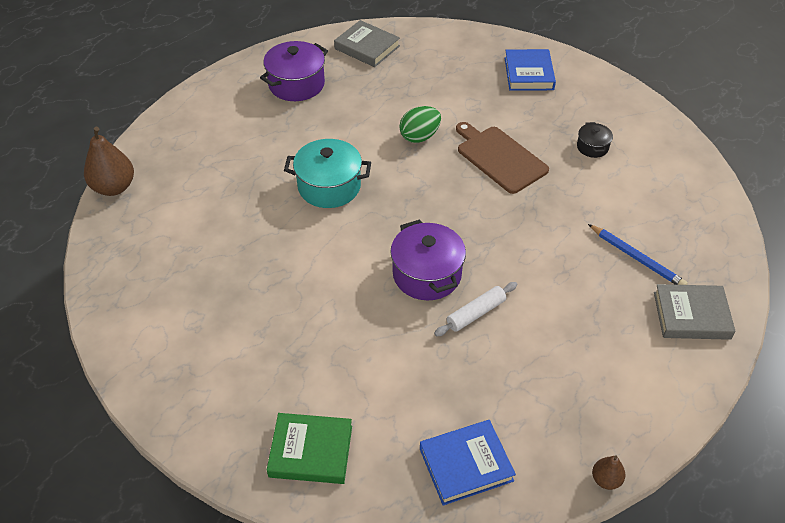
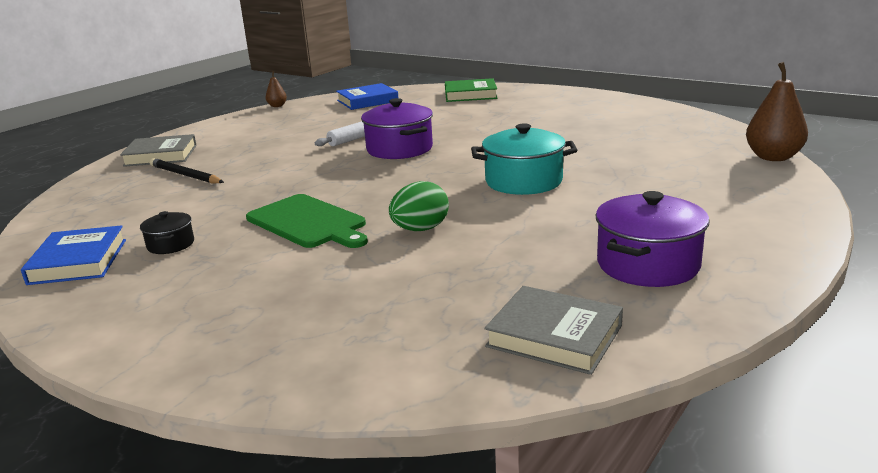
camera: 175 degrees right, 25 degrees down
(499, 158) = (308, 222): brown cutting board -> green cutting board
(529, 74) = (221, 325): blue book -> blue book (78, 261)
(637, 258) = (185, 175): blue pencil -> black pencil

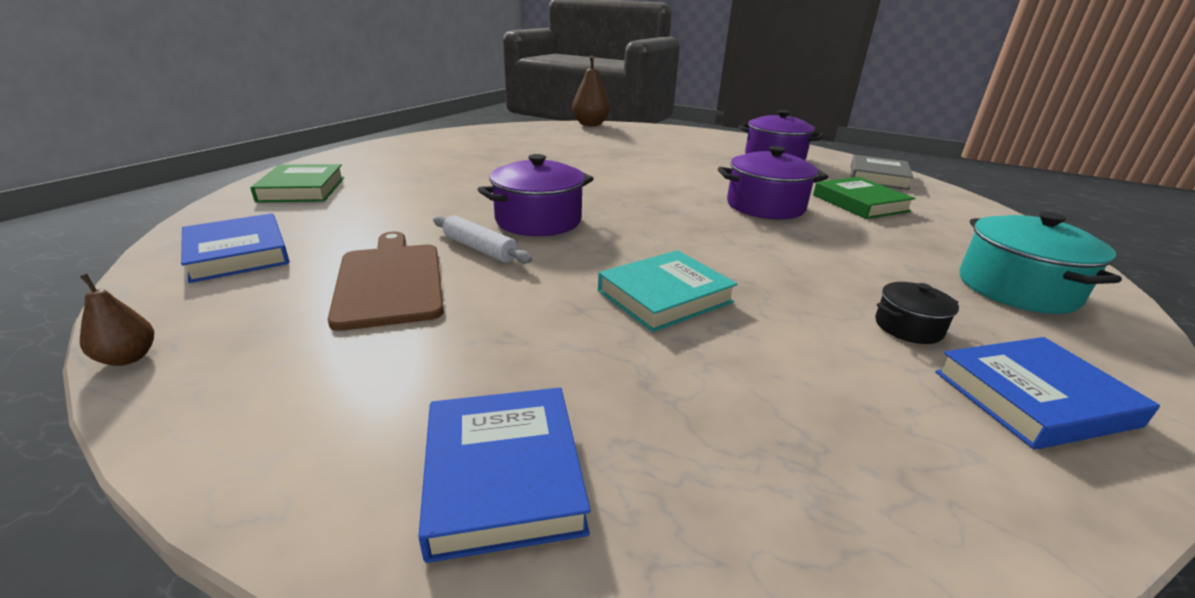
camera: 100 degrees left, 5 degrees up
(161, 155) = (503, 475): grey book -> blue book
(185, 175) = (648, 386): black pencil -> none
(263, 181) = (664, 296): none -> turquoise book
(308, 222) = (783, 251): green cutting board -> none
(320, 127) = (390, 281): none -> brown cutting board
(420, 229) = (765, 206): green egg -> purple pot
(425, 287) = (860, 203): none -> green book
(523, 181) = (644, 176): turquoise pot -> turquoise pot (1016, 289)

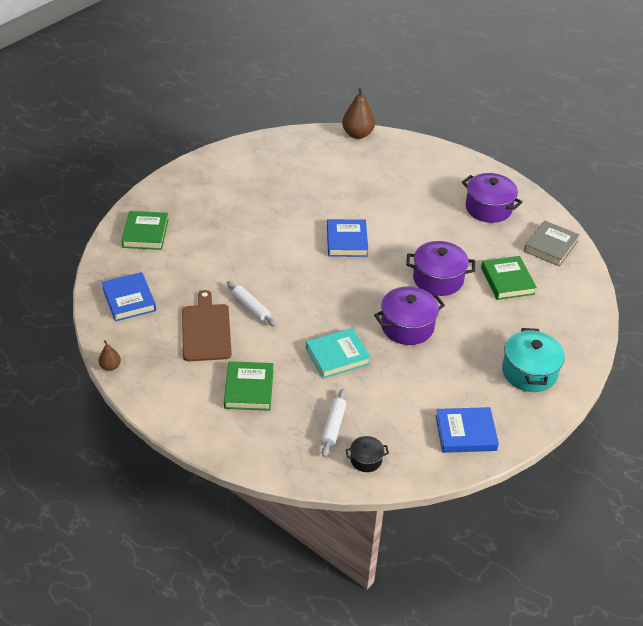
camera: 10 degrees right, 15 degrees up
(488, 367) = (249, 389): none -> green book
(503, 475) = (250, 434): blue book -> blue book (346, 241)
(538, 221) = (287, 283): purple pot -> purple pot (407, 326)
(725, 422) = (333, 426): none -> white rolling pin
(908, 327) = (445, 390): black pot -> black pot (366, 460)

